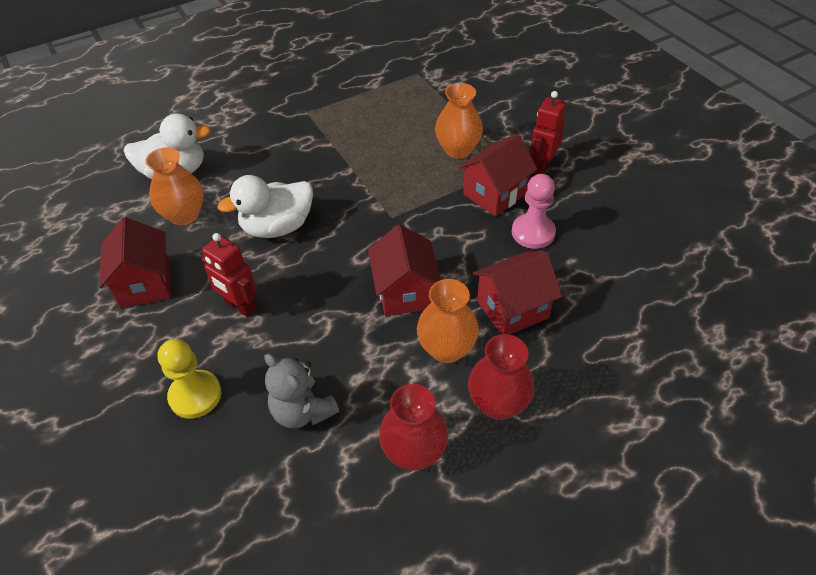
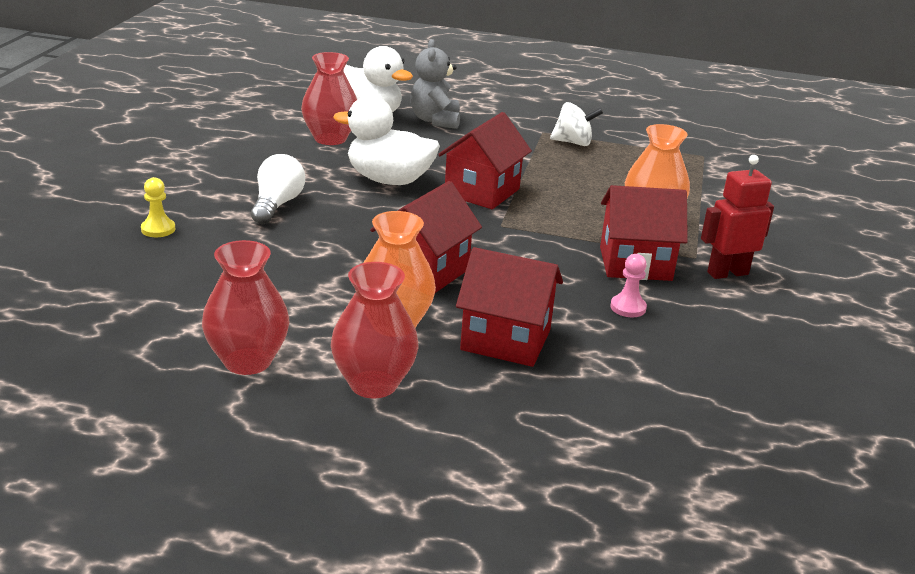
camera: 40 degrees right, 20 degrees down
(145, 284) = (235, 157): red house -> red house (482, 192)
(184, 215) = (330, 139): orange vase -> red vase
(195, 395) = (158, 229): yellow pawn -> yellow pawn, size x0.58
(240, 306) = (276, 205): red robot -> white light bulb
(303, 411) = (212, 284): grey teddy bear -> grey teddy bear (435, 120)
(337, 111) = (573, 143): none -> white spinning top
(533, 232) = (628, 307): pink pawn -> pink pawn, size x0.58

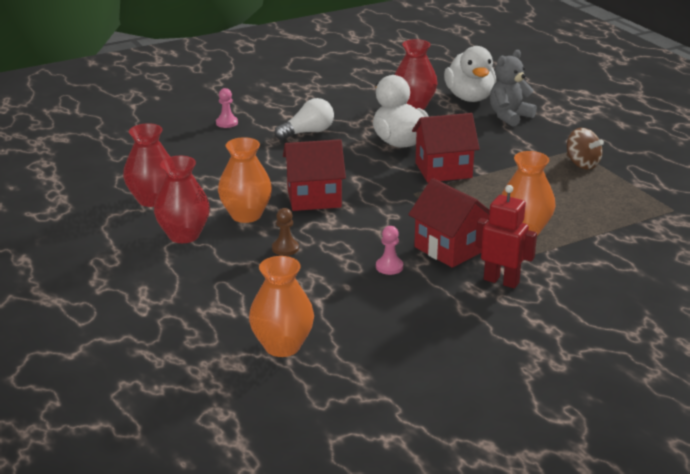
camera: 50 degrees right, 0 degrees up
(158, 229) = (227, 123): yellow pawn -> pink pawn
(505, 340) = (285, 248): red house -> brown pawn
(573, 143) = (582, 164): white spinning top -> brown spinning top
(713, 445) = (282, 346): none -> orange vase

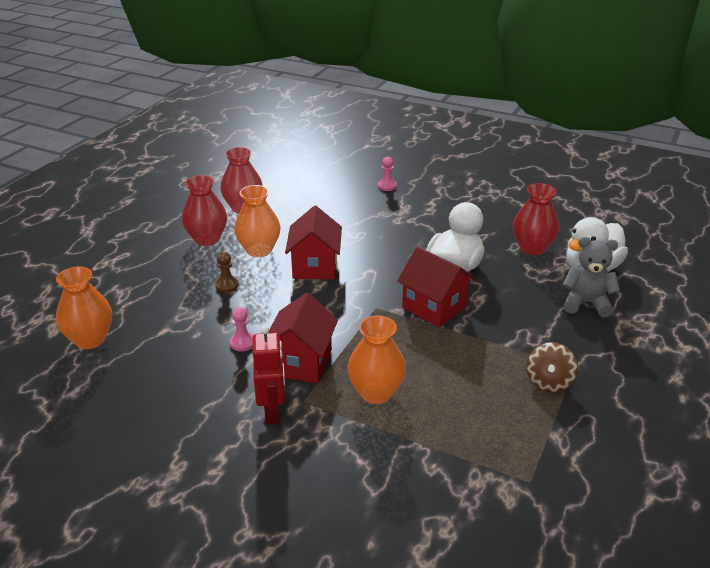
camera: 55 degrees right, 5 degrees up
(308, 132) = (416, 222): white light bulb -> none
(314, 198) = (315, 266): red house -> red house turned 45 degrees clockwise

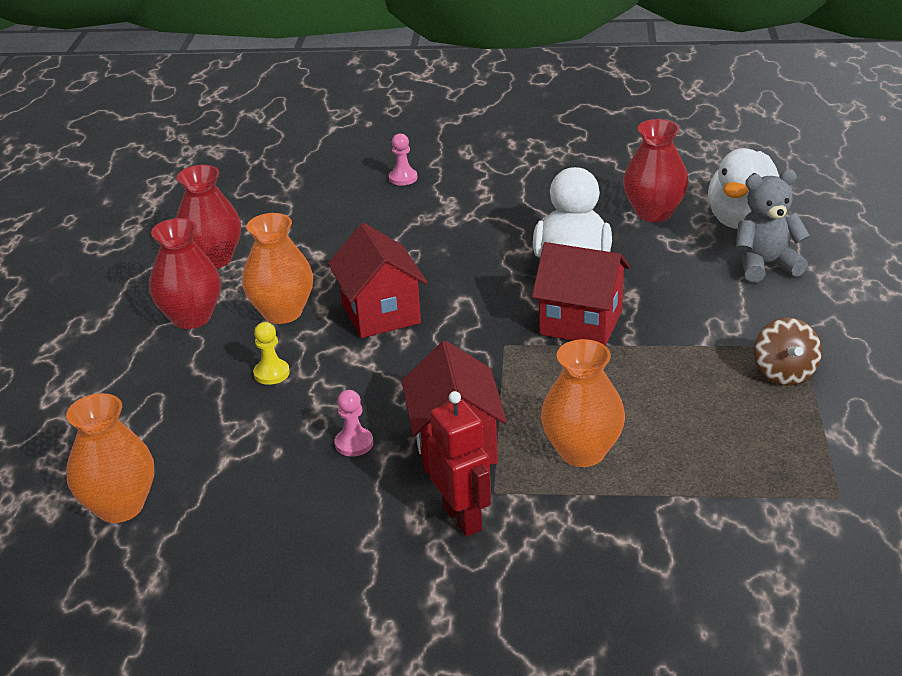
camera: 20 degrees left, 0 degrees up
(227, 285) = (271, 373): brown pawn -> yellow pawn

